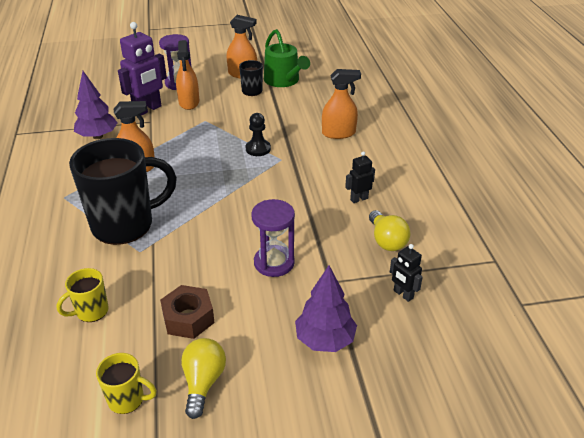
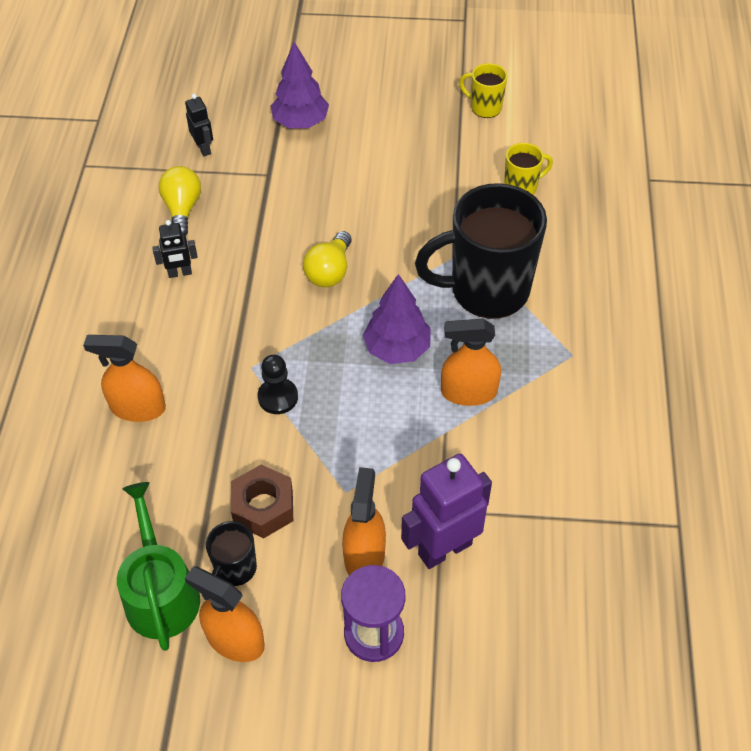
camera: 165 degrees left, 15 degrees up
(97, 136) = (533, 485): purple tree -> purple tree (397, 348)
(188, 318) = (424, 164): brown nut -> brown nut (263, 507)
(203, 382) = (419, 109): yellow light bulb -> yellow light bulb (330, 271)
(274, 263) = (320, 206): purple hourglass -> none

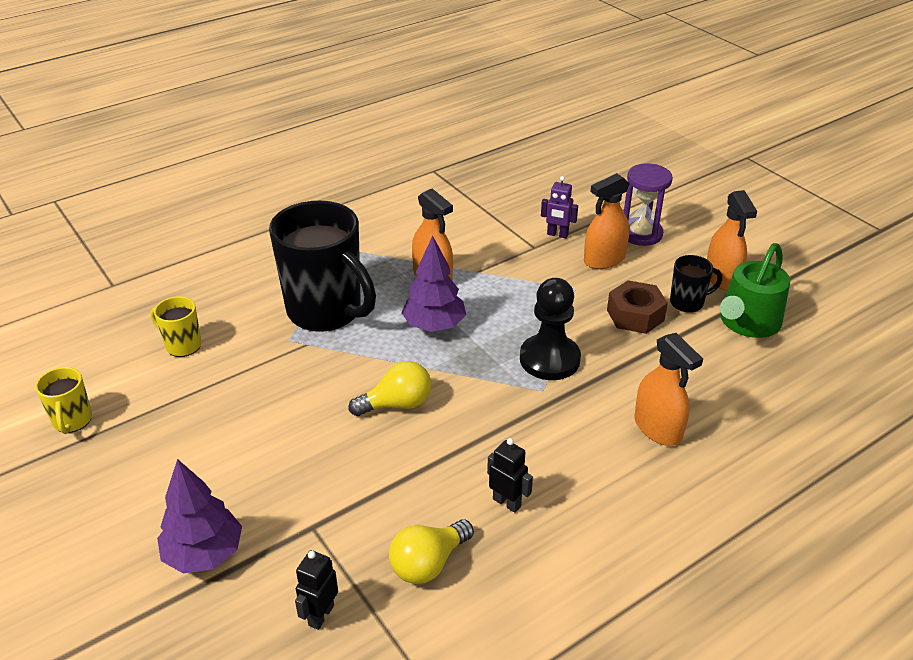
camera: 130 degrees left, 15 degrees down
(278, 397) = (549, 359): black pawn -> black pawn, size x1.58
(444, 548) = (557, 234): purple robot -> purple robot, size x0.52

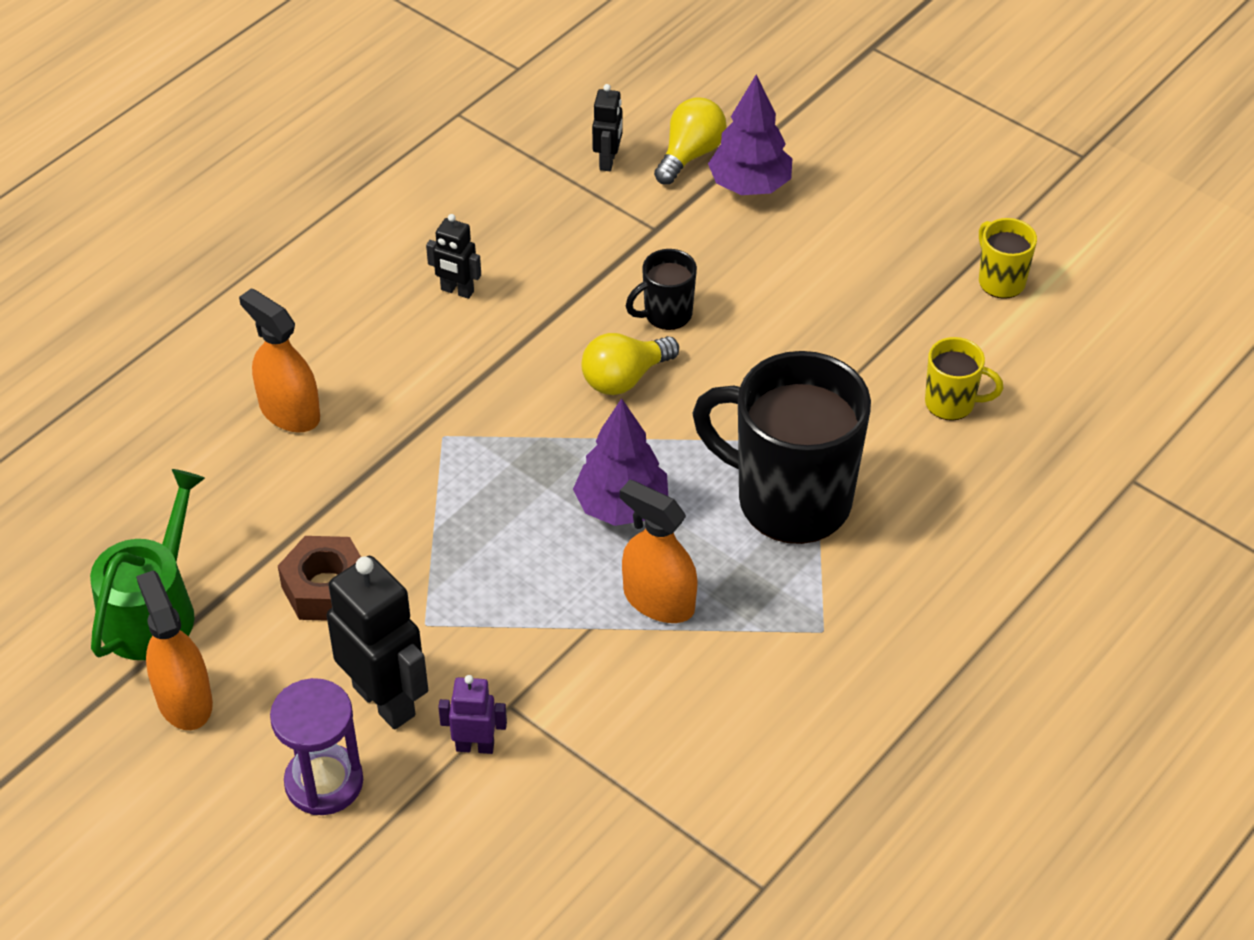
camera: 165 degrees right, 10 degrees up
(428, 563) = (522, 219): yellow light bulb -> yellow light bulb (690, 155)
(549, 359) = (442, 484): black pawn -> none
(604, 259) = (385, 700): orange spray bottle -> black robot
(688, 302) = (243, 632): black mug -> black mug (666, 314)

